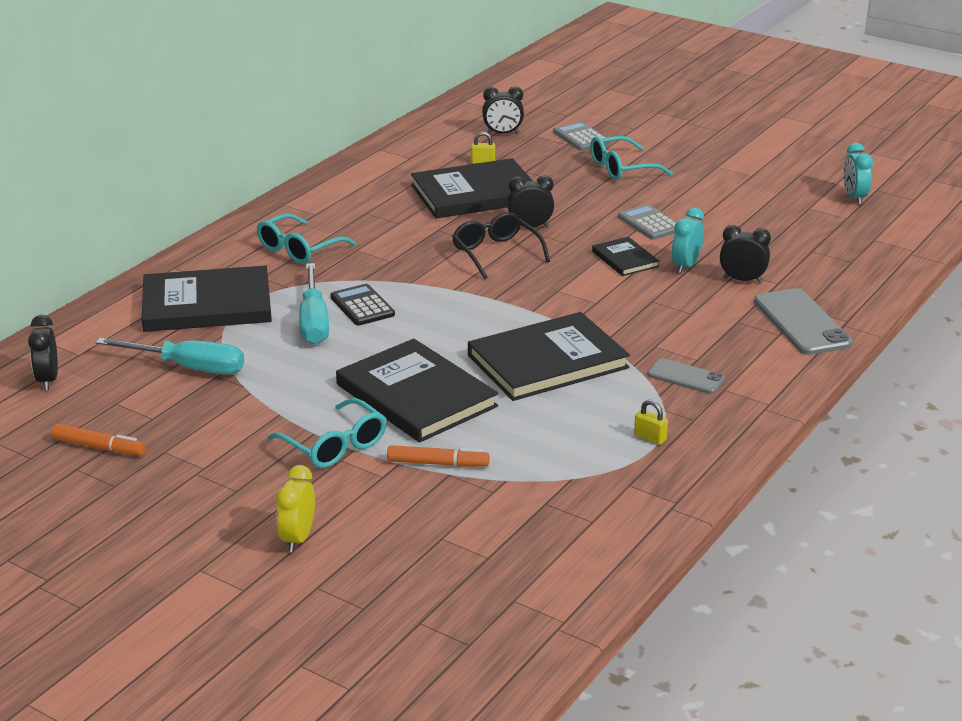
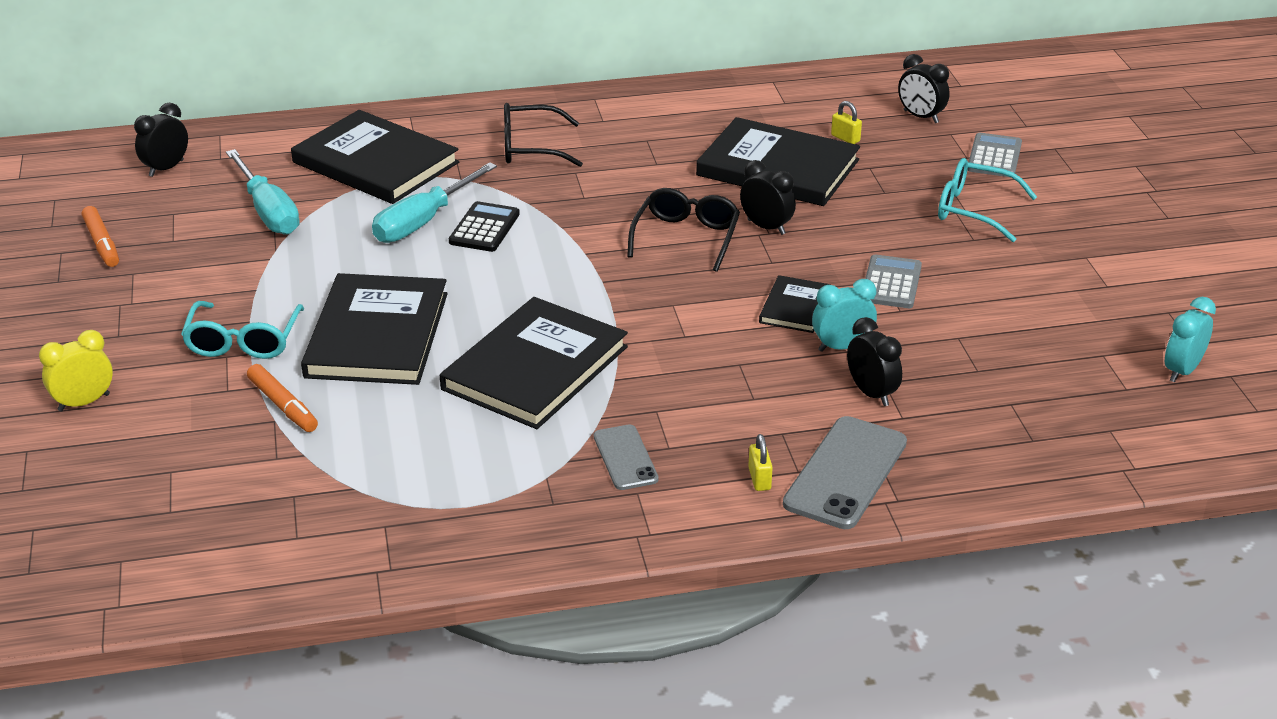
camera: 45 degrees right, 5 degrees up
(299, 249) = (531, 148): turquoise glasses -> black glasses
(547, 361) = (535, 368): black book -> black book turned 75 degrees counterclockwise
(650, 438) = (483, 495): yellow padlock -> yellow padlock (759, 479)

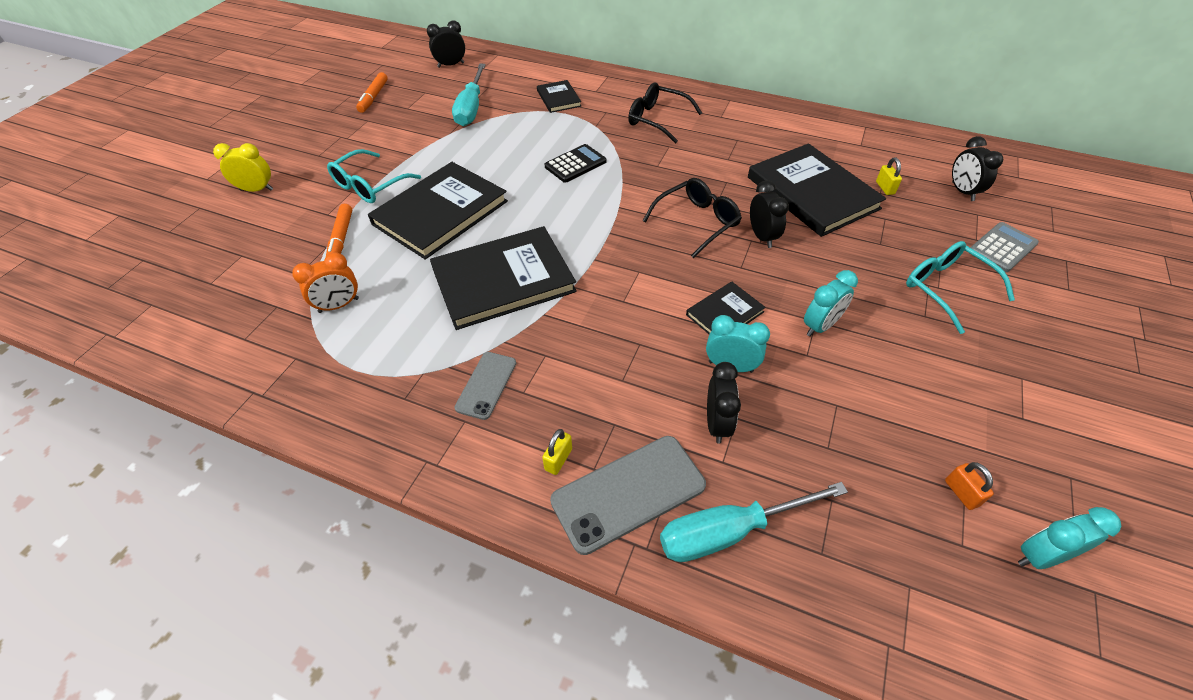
camera: 35 degrees right, 15 degrees up
(371, 464) = (339, 305): none -> orange clock
(375, 162) = (558, 98): black book -> black book, size x0.49
(423, 221) = (545, 146): turquoise screwdriver -> turquoise screwdriver (729, 531)
(891, 283) = (820, 326): grey calculator -> turquoise clock
(1100, 356) = (961, 493): none -> orange padlock

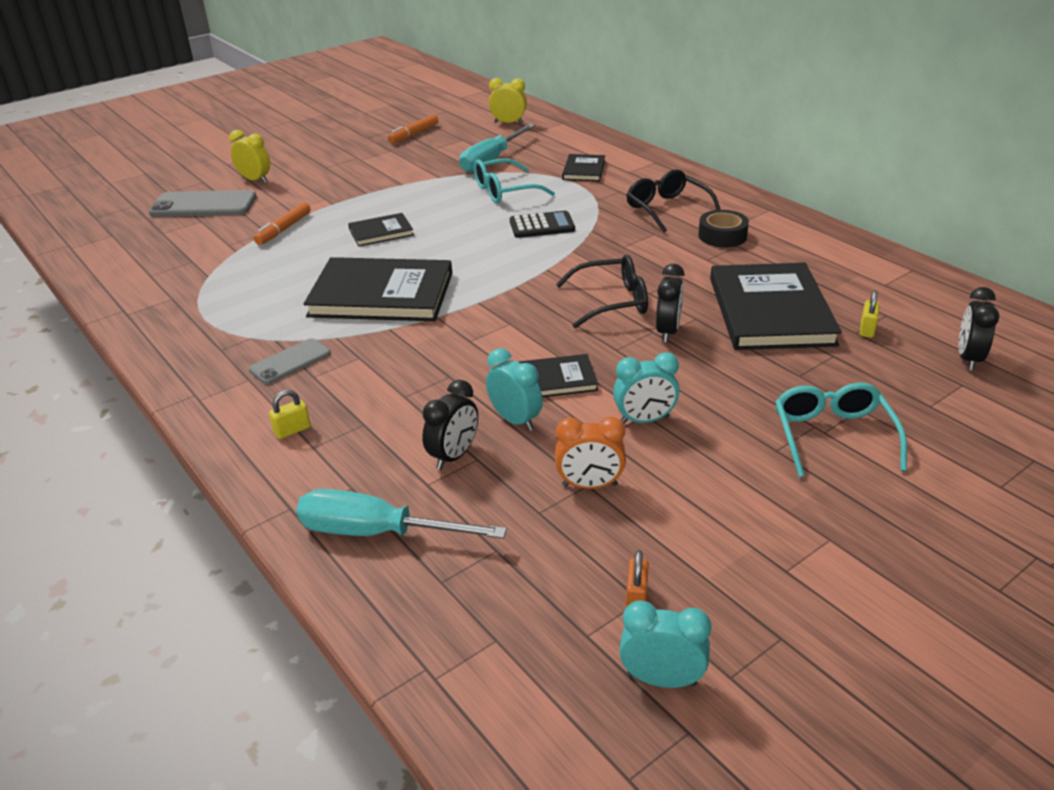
camera: 30 degrees right, 15 degrees down
(339, 305) = (236, 274): orange clock -> orange clock (590, 485)
(370, 185) = (344, 198): turquoise glasses -> turquoise glasses (505, 191)
(440, 213) = (381, 232): black book -> black book, size x0.49
(451, 65) = (508, 123): black clock -> yellow clock
(628, 493) = (323, 473): grey phone -> grey phone (203, 205)
(719, 134) = (722, 236): none -> black tape
(1002, 248) = (956, 423): grey calculator -> none

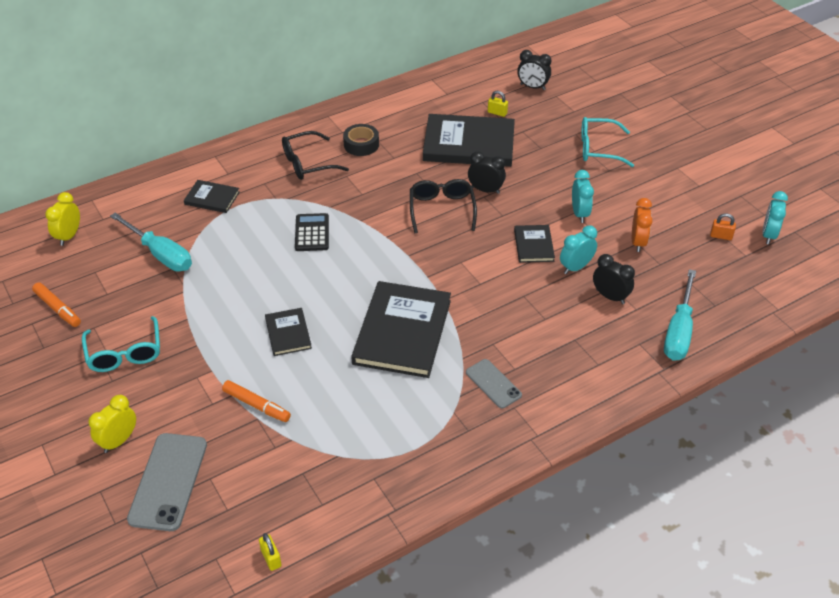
camera: 85 degrees left, 10 degrees up
(292, 430) = (579, 376): yellow padlock -> yellow padlock (271, 558)
(505, 191) = (234, 249): turquoise glasses -> turquoise glasses (125, 353)

